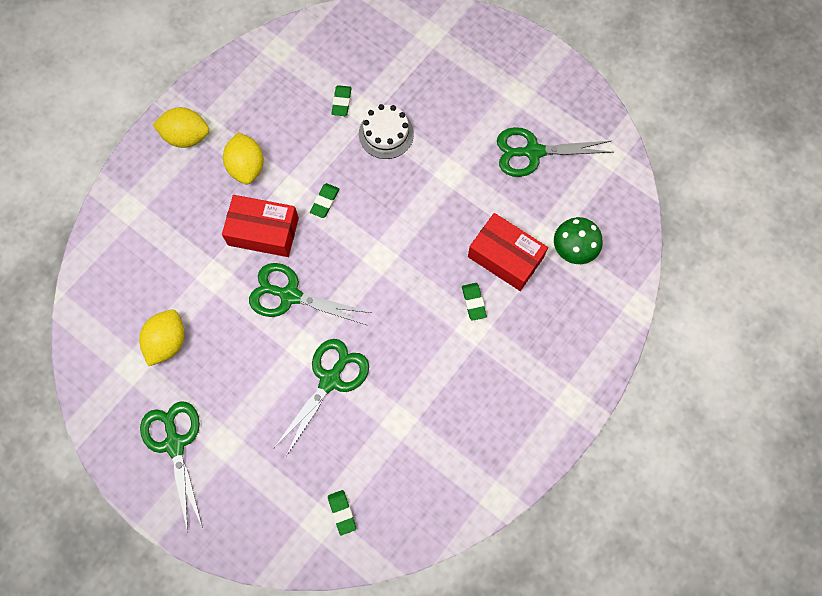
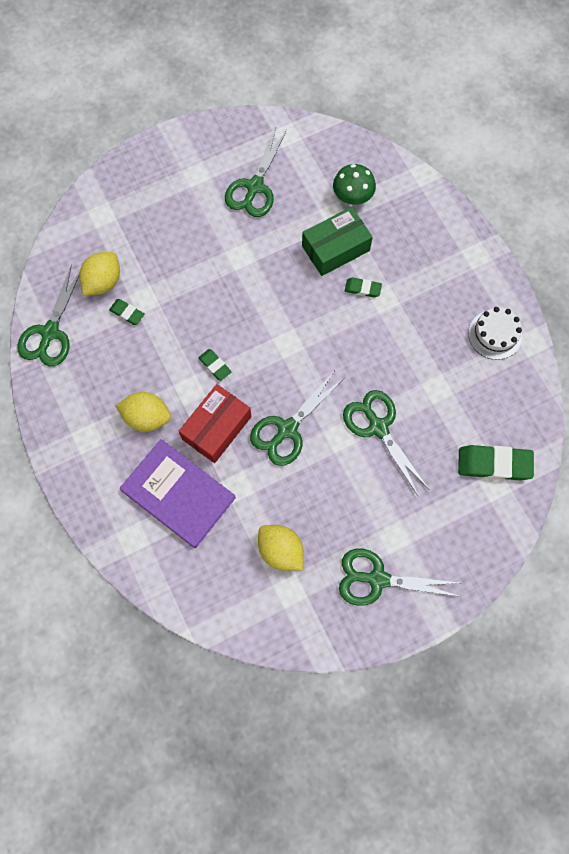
camera: 65 degrees left, 0 degrees up
(185, 227) = (178, 494): none -> purple book
(186, 136) = (87, 458): yellow lemon -> yellow lemon (103, 282)
(292, 49) = (50, 332): none -> green scissors
(342, 512) = (494, 464): green eraser -> green eraser, size x1.90
(386, 134) = (177, 290): white cake -> white cake (495, 334)
(505, 257) = (335, 248): red box -> green box

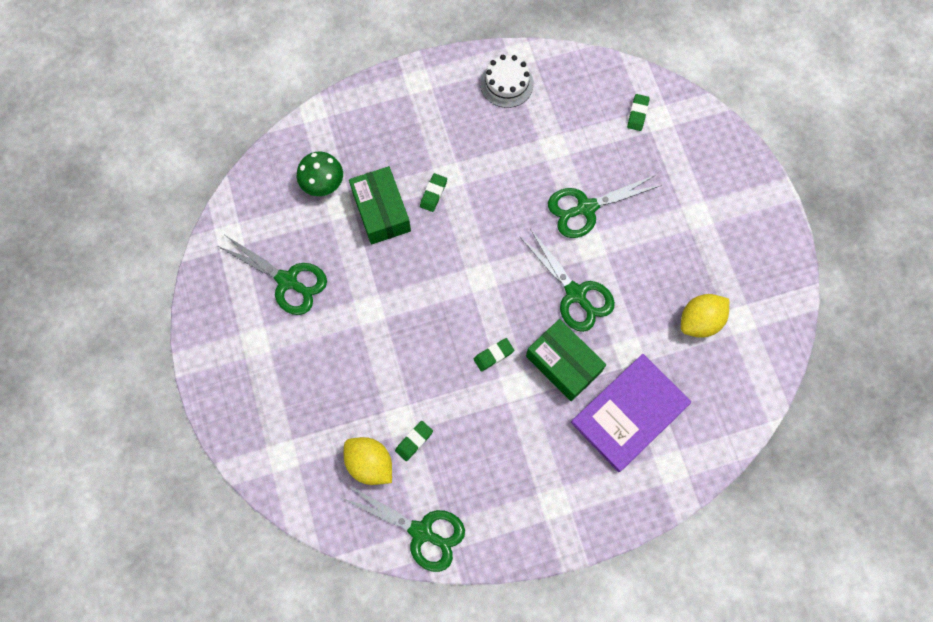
camera: 80 degrees left, 0 degrees up
(147, 417) = (541, 435): yellow lemon -> none
(216, 428) = (563, 364): red box -> green box
(378, 579) = (736, 237): green scissors -> none
(494, 464) = (637, 114): green eraser -> green eraser, size x0.53

